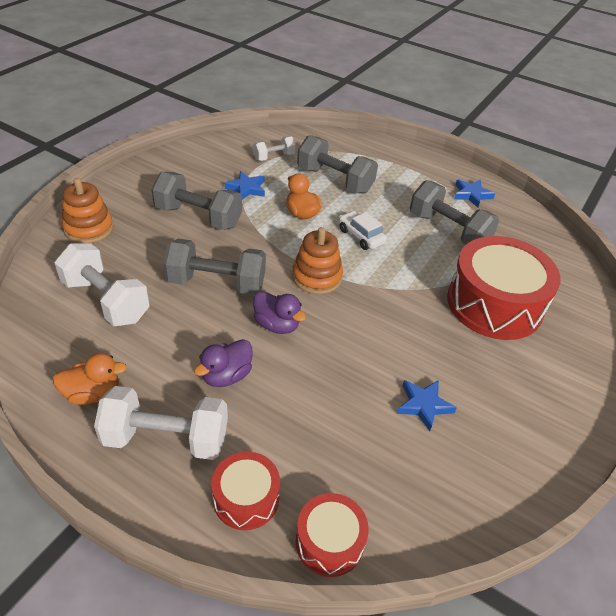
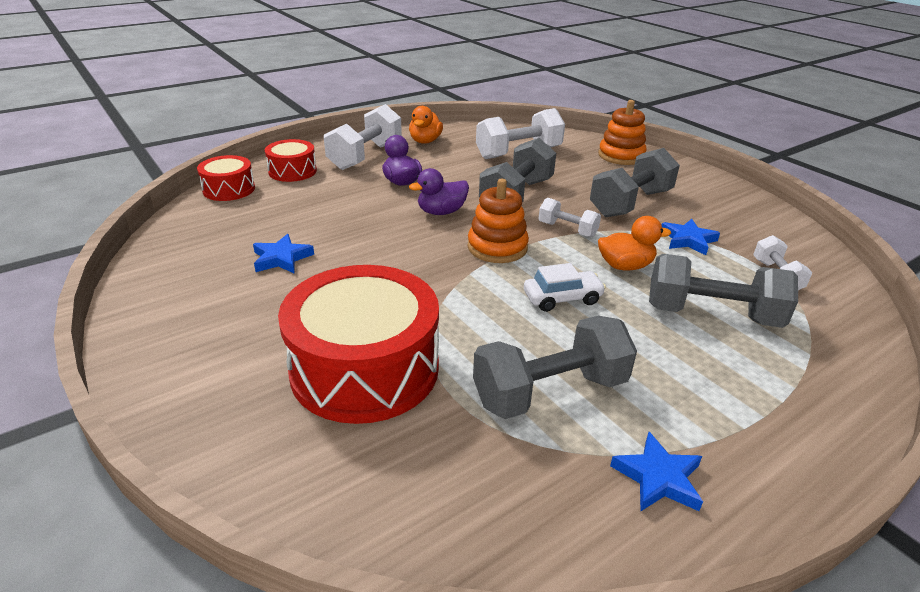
camera: 115 degrees right, 10 degrees down
(265, 245) = (567, 229): none -> white dumbbell
(335, 180) = (712, 314): grey dumbbell -> grey dumbbell turned 45 degrees clockwise

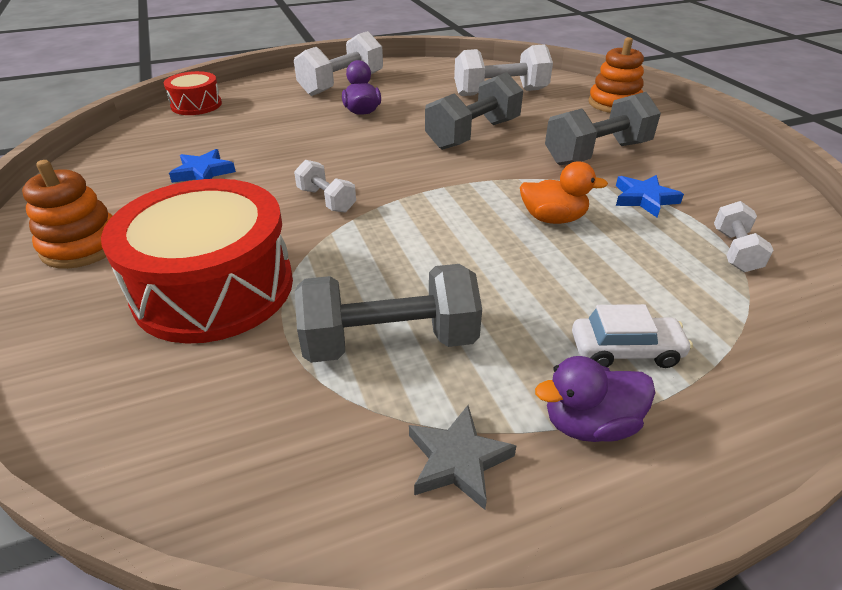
camera: 15 degrees right, 5 degrees up
(292, 171) = (264, 93): red drum -> none
(425, 141) = (409, 75): orange duck -> none
(441, 212) = (384, 143): purple duck -> purple duck (589, 424)
(497, 247) = (421, 184): orange stacking toy -> orange stacking toy (82, 246)
(562, 298) = (461, 244): white car -> white car (625, 350)
(567, 229) = (509, 174): white dumbbell -> white dumbbell (326, 200)
(658, 478) = (457, 460): blue star -> grey star
(712, 314) = (628, 284): grey dumbbell -> none

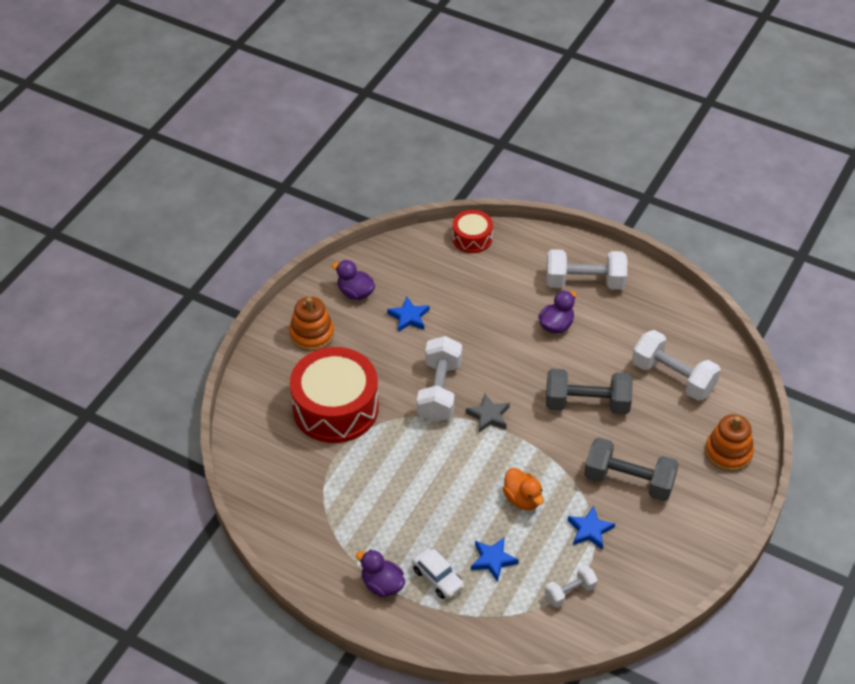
camera: 50 degrees right, 10 degrees up
(105, 187) = (355, 293): none -> purple duck
(326, 200) = (439, 391): white dumbbell -> white dumbbell, size x1.82
(389, 341) = (364, 494): grey dumbbell -> none
(457, 460) = (328, 554): grey star -> grey star (488, 415)
(632, 284) = (493, 560): none -> blue star

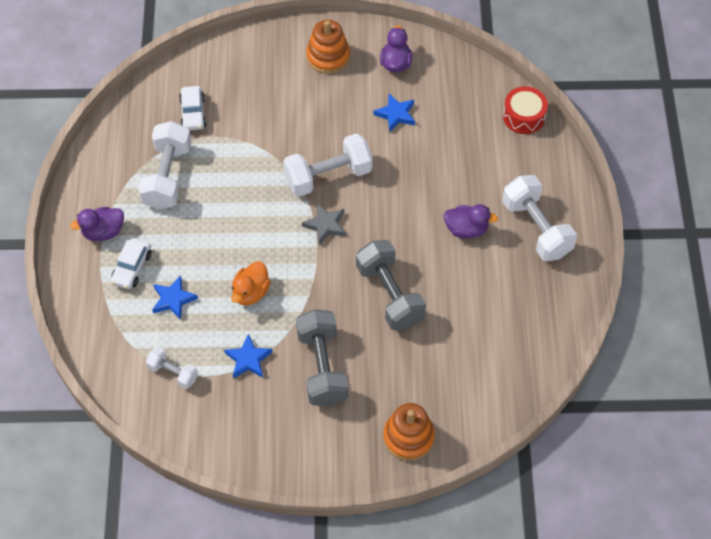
camera: 60 degrees right, 10 degrees up
(298, 458) = (193, 113): none -> white car
(335, 408) = (261, 112): red drum -> none
(382, 585) = (103, 232): purple duck -> purple duck turned 120 degrees counterclockwise
(673, 377) = (469, 352): white dumbbell -> white dumbbell (167, 176)

